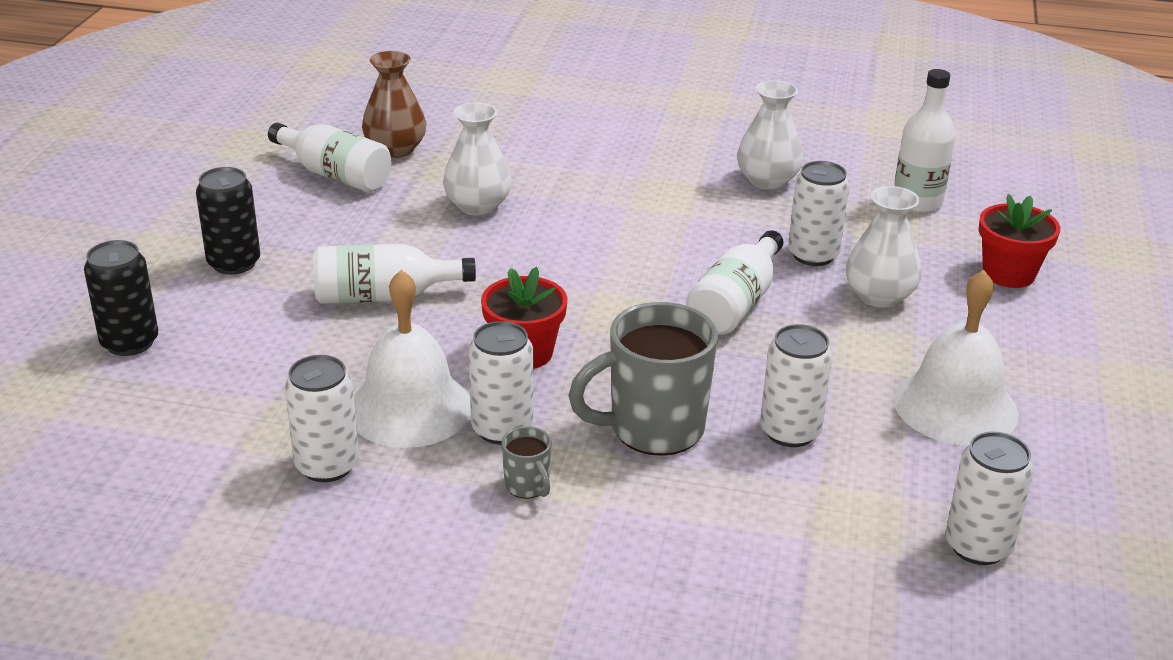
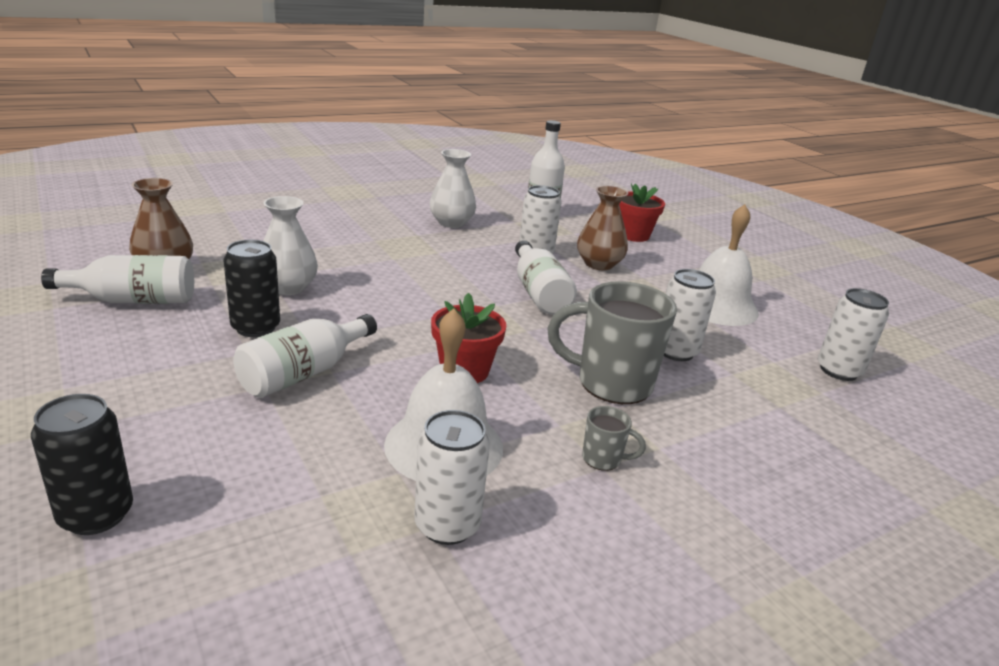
camera: 45 degrees left, 5 degrees down
(234, 263) = (124, 398): black can -> black can (255, 327)
(502, 429) = (528, 428): white can -> none
(653, 429) = (611, 383): grey mug -> grey mug turned 75 degrees clockwise
(879, 296) = (599, 264): white vase -> brown vase

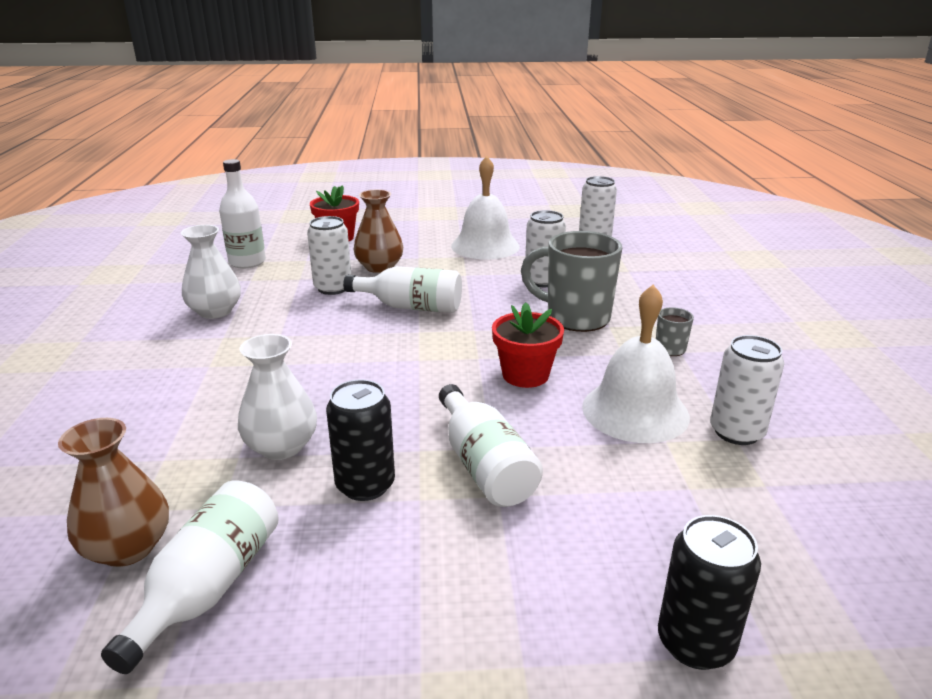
camera: 60 degrees left, 0 degrees up
(611, 383) = (575, 317): grey mug -> grey mug turned 75 degrees clockwise

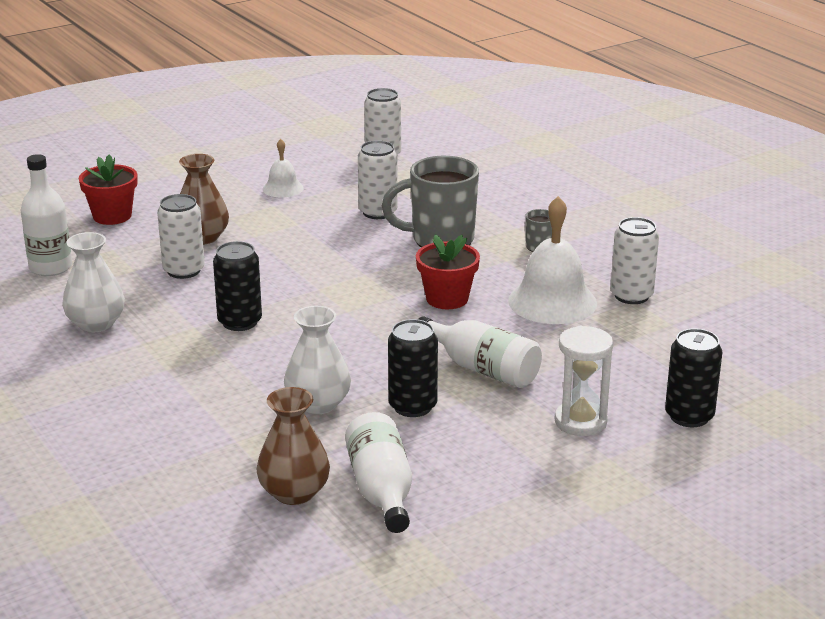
camera: 30 degrees left, 0 degrees up
(319, 342) = (240, 322): none -> black can
(411, 307) = (284, 268): white bottle -> none
(485, 246) = (283, 188): white bell -> white bell, size x0.53
(534, 586) = (580, 422): none -> white hourglass

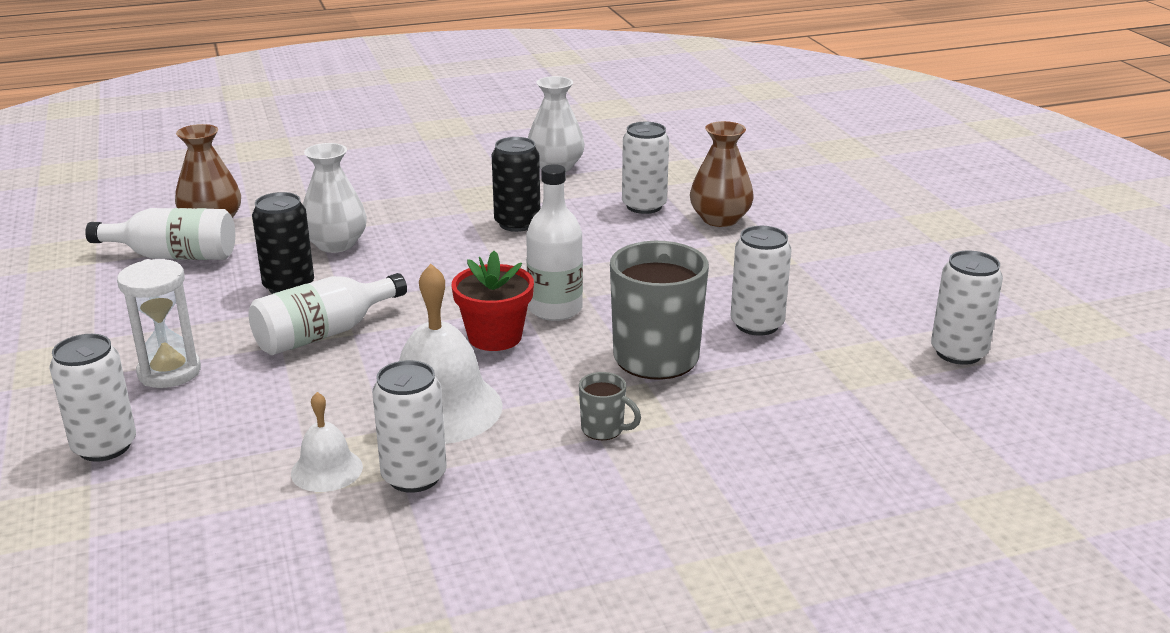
camera: 105 degrees right, 0 degrees up
(50, 267) = (679, 153): white bottle -> white bottle (555, 309)
(112, 216) = (789, 181): red flower pot -> none
(283, 188) = (847, 272): white bell -> white bell (327, 470)
(689, 416) = (104, 446): black can -> white can

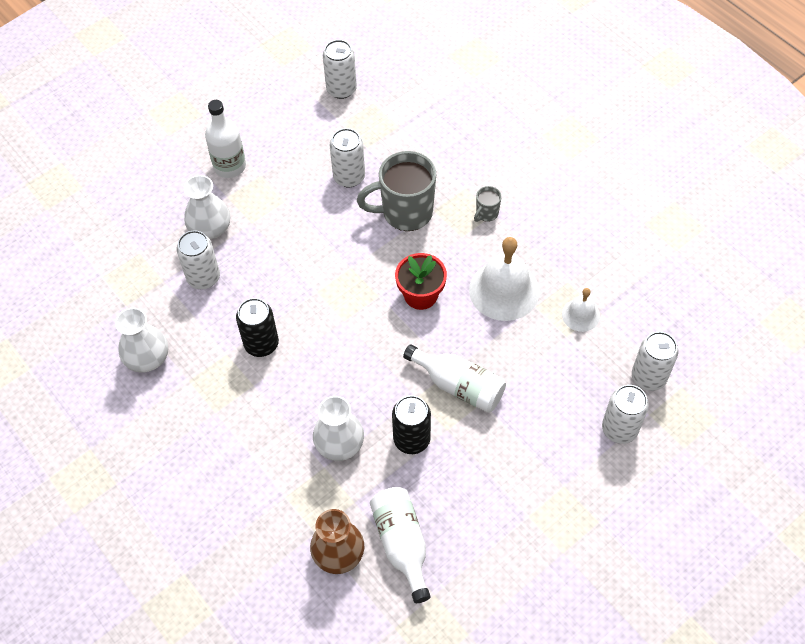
camera: 110 degrees left, 30 degrees up
(169, 372) = (539, 445): white hourglass -> none
(414, 476) = (565, 276): white can -> white can (648, 377)
(555, 309) = (374, 277): white bottle -> white bottle (229, 166)
(604, 430) = (486, 214): grey mug -> grey mug turned 150 degrees counterclockwise
(720, 219) = (210, 228): brown vase -> white vase

